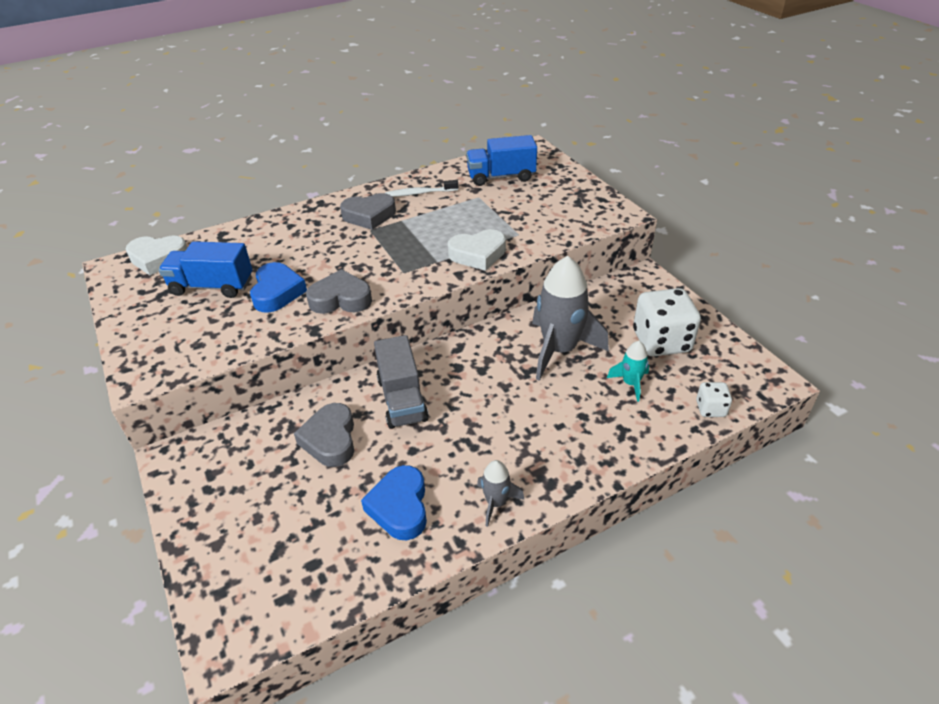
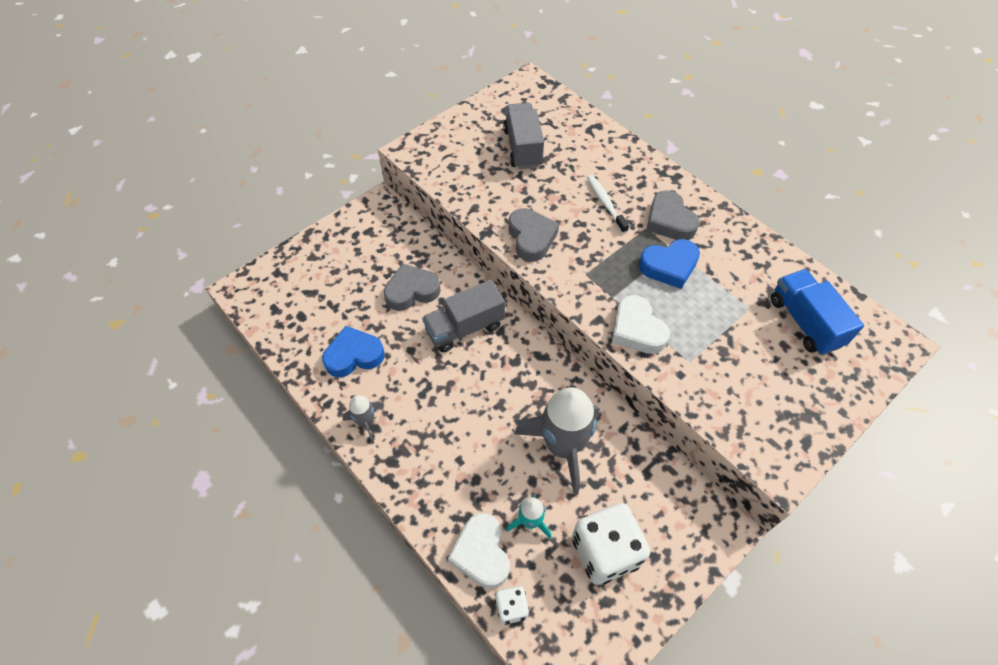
camera: 75 degrees right, 15 degrees up
(158, 258) = (548, 101): white heart -> white heart (481, 553)
(212, 286) = (523, 148): blue truck -> grey truck
(277, 292) = (527, 192): blue heart -> blue heart (669, 266)
(419, 193) = (731, 252): white toothbrush -> white toothbrush (605, 203)

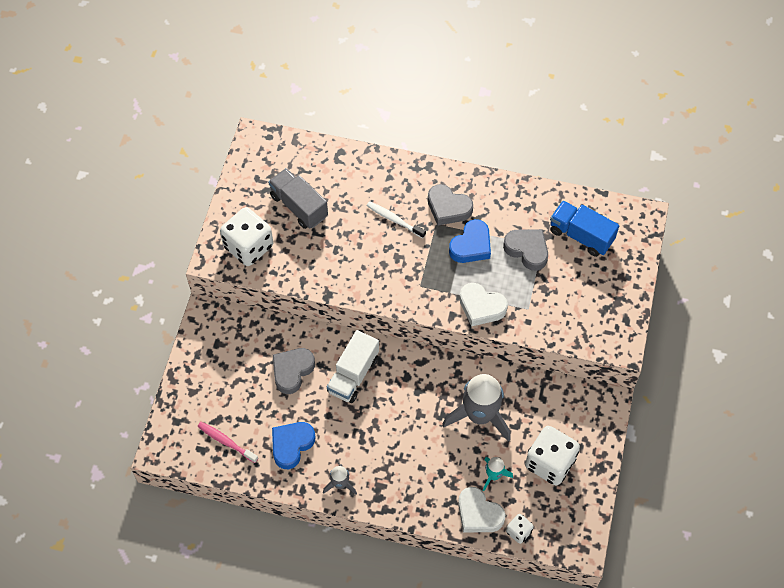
camera: 35 degrees left, 5 degrees up
(300, 316) = (226, 442): none -> pink toothbrush
(450, 156) = (248, 247): none -> white dice
(465, 328) = (353, 375): grey truck -> white truck
(531, 238) = (363, 280): grey heart -> grey heart (527, 250)

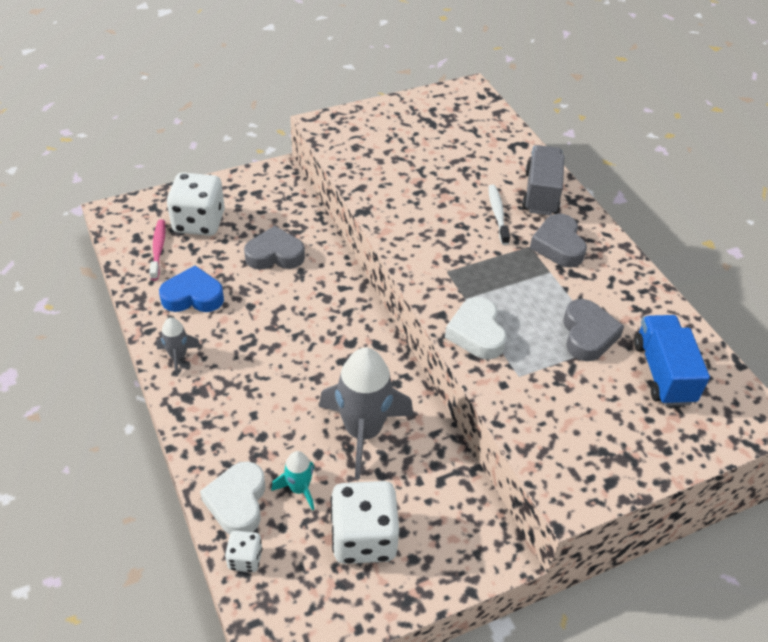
camera: 50 degrees right, 15 degrees down
(248, 247) = (358, 137): white dice -> white dice (199, 222)
(299, 206) = (435, 146): grey truck -> grey truck (541, 194)
(353, 375) = (312, 300): white truck -> none
(471, 245) = (538, 286): blue heart -> none

